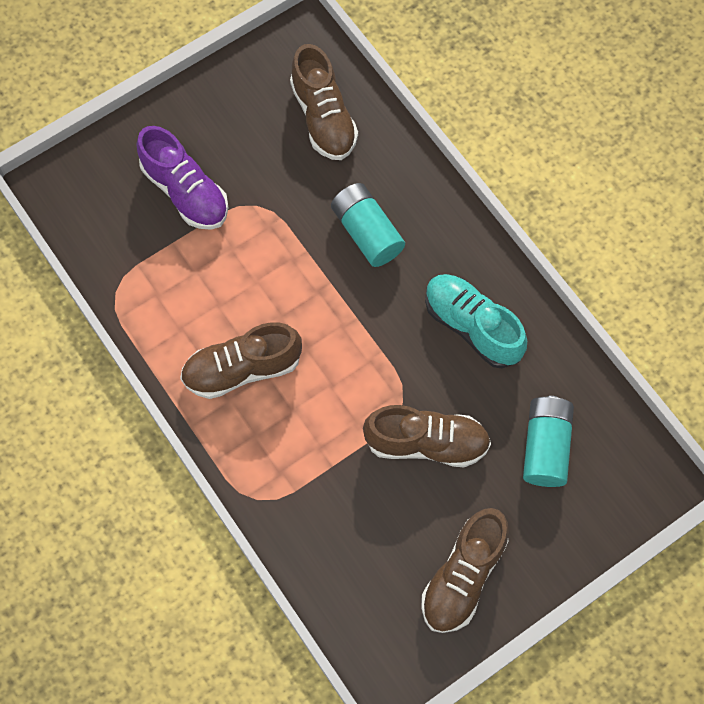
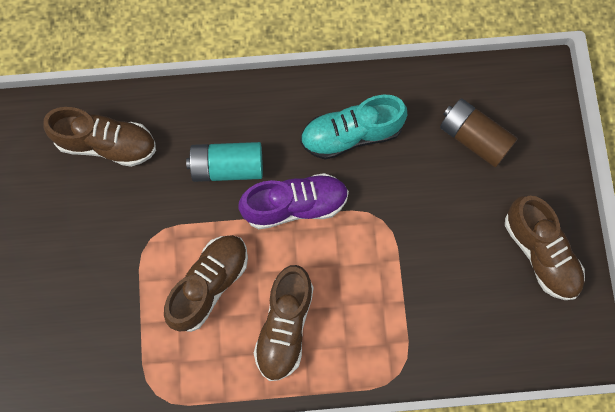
camera: 60 degrees left, 5 degrees up
(185, 192) = (101, 289): purple shoe -> purple shoe (295, 205)
(426, 443) = (424, 221): brown shoe -> brown shoe (209, 285)
(545, 446) = (474, 138): turquoise battery -> brown battery

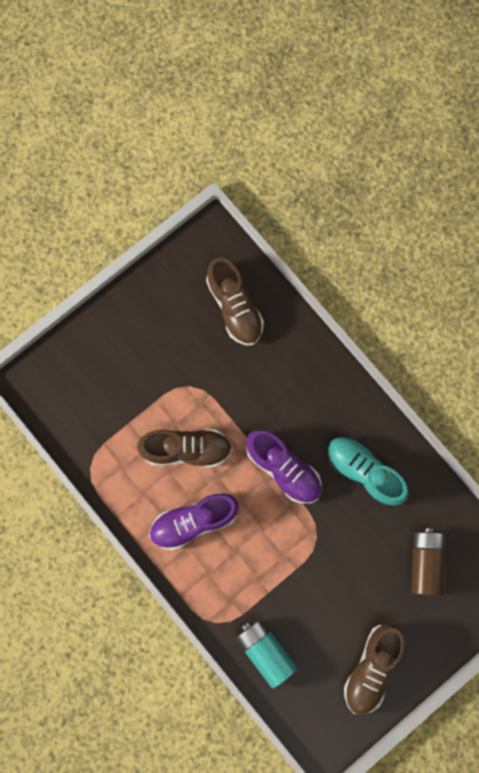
camera: 55 degrees right, 5 degrees up
(227, 167) = (277, 402): turquoise battery -> turquoise battery (265, 651)
(285, 326) = (194, 521): brown shoe -> purple shoe

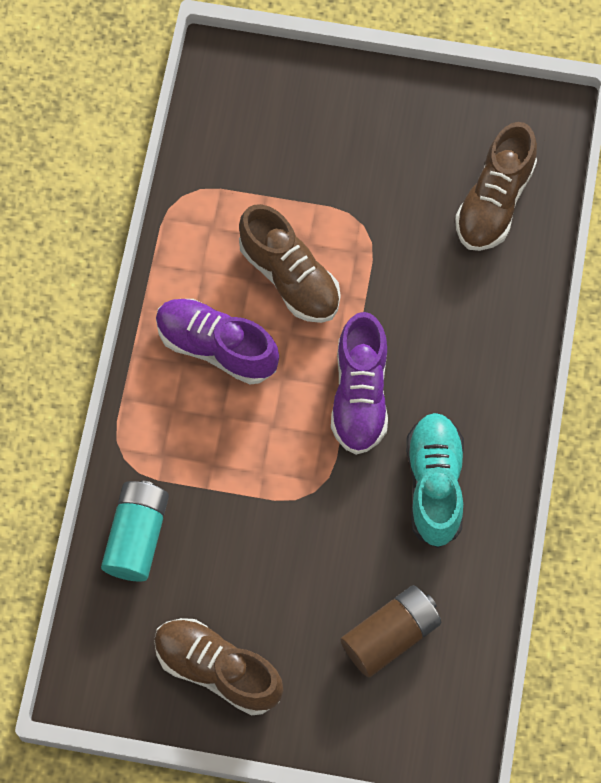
camera: 50 degrees right, 10 degrees down
(372, 667) = (218, 670): brown shoe -> brown shoe turned 45 degrees clockwise

